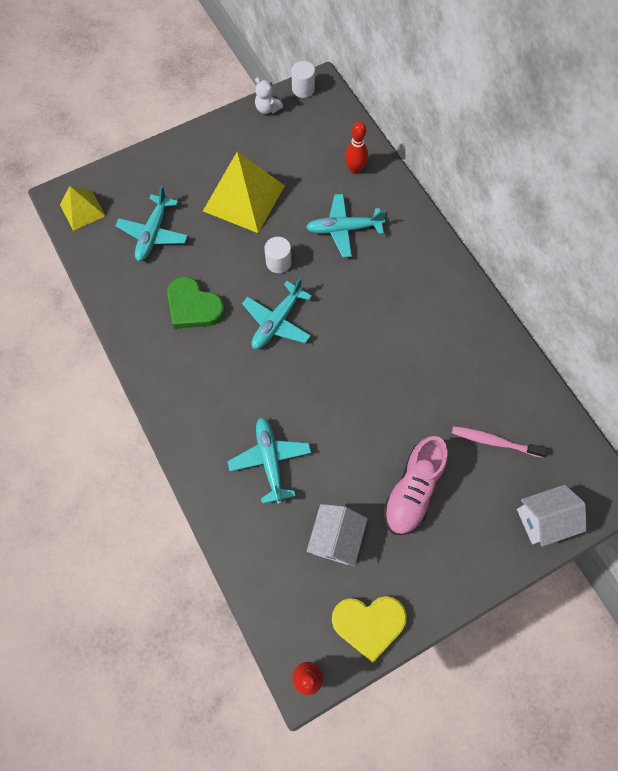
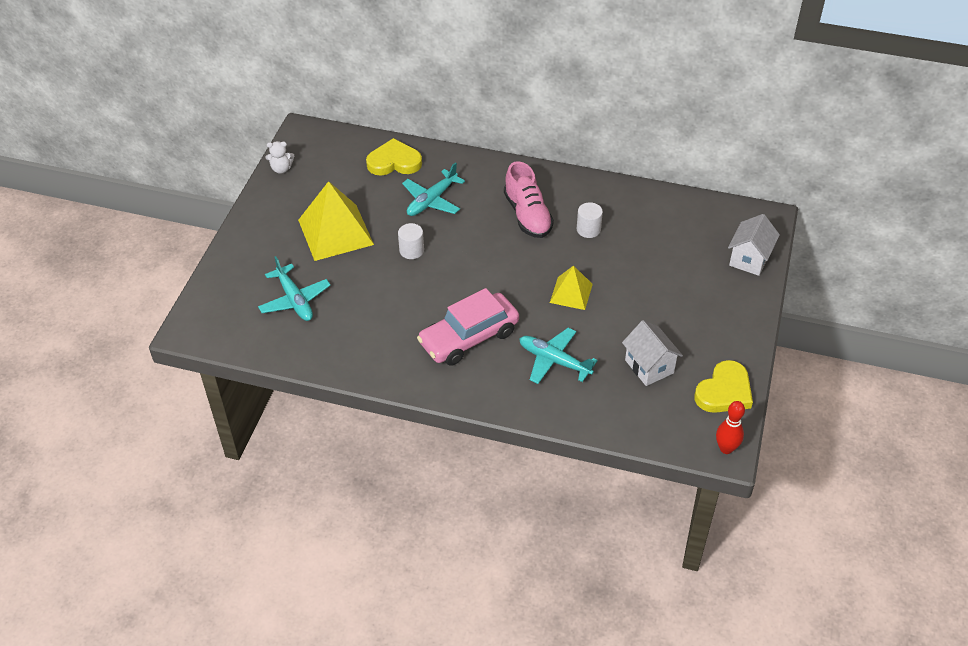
camera: 45 degrees left, 20 degrees down
(82, 210) = (216, 326): yellow pyramid -> yellow pyramid (571, 293)
(193, 306) = (385, 319): green heart -> none
(233, 379) = (469, 337): none -> pink car
(277, 322) = (456, 284): turquoise plane -> none
(303, 89) = (293, 140): white cylinder -> white cylinder (588, 229)
(355, 169) = (394, 162): red bowling pin -> yellow heart
(413, 490) = (660, 304): pink shoe -> pink shoe (527, 215)
(494, 442) = (674, 242): pink toothbrush -> none

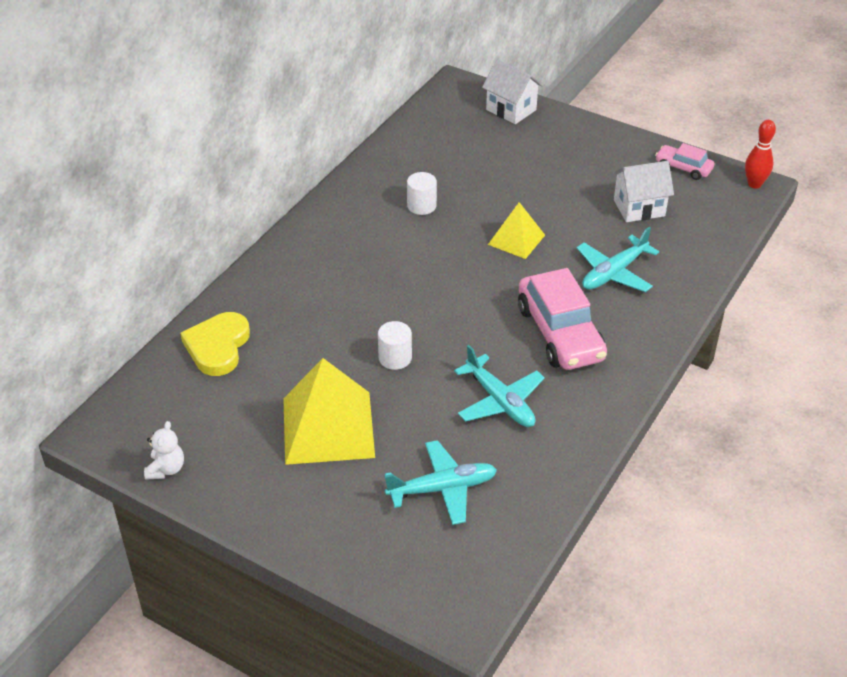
camera: 75 degrees left, 5 degrees down
(432, 200) = (311, 324): turquoise plane -> turquoise plane (500, 401)
(527, 215) = (377, 247): pink shoe -> none
(724, 391) = (683, 168): yellow heart -> pink car

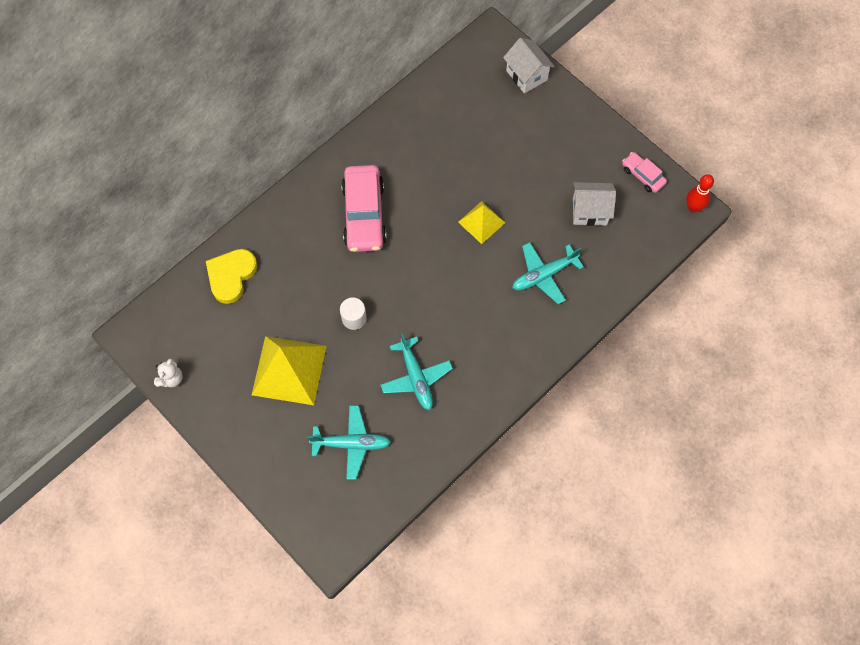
camera: 15 degrees right, 25 degrees up
(421, 206) = (420, 168): white cylinder -> none
(560, 333) = (481, 325): pink car -> pink car (364, 214)

